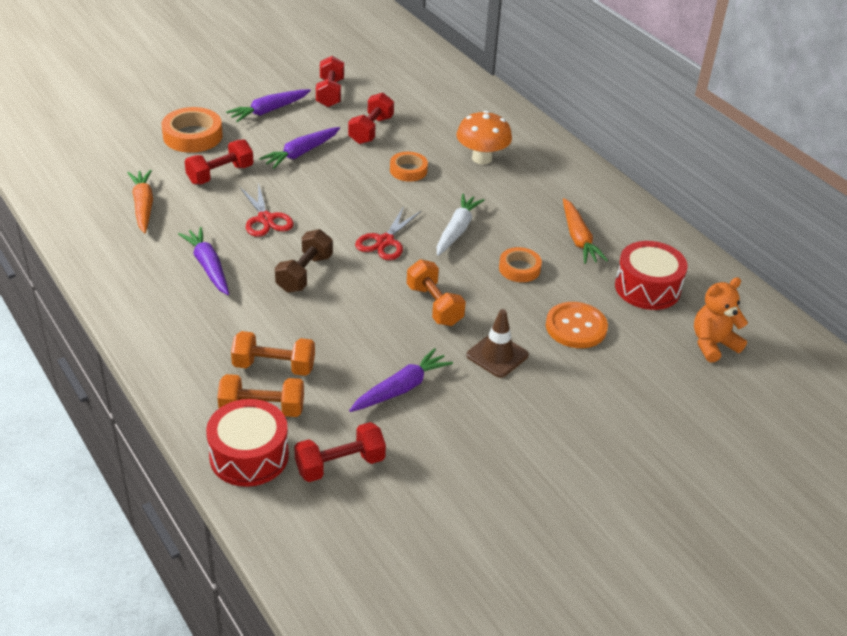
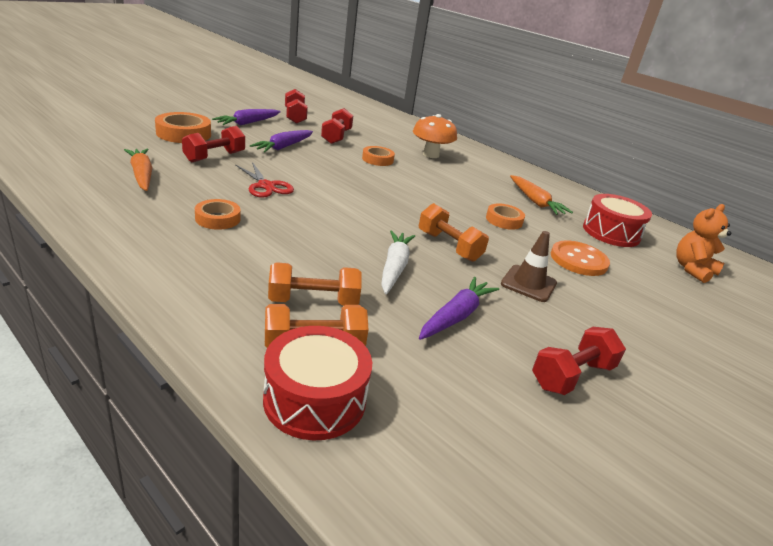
camera: 15 degrees left, 10 degrees down
(208, 266) = (218, 219): purple carrot -> orange tape
(304, 274) = (317, 224): brown dumbbell -> none
(340, 465) = (430, 401): red dumbbell -> red dumbbell (572, 376)
(385, 241) = (381, 202): red scissors -> none
(457, 230) = (437, 196): white carrot -> white carrot (394, 267)

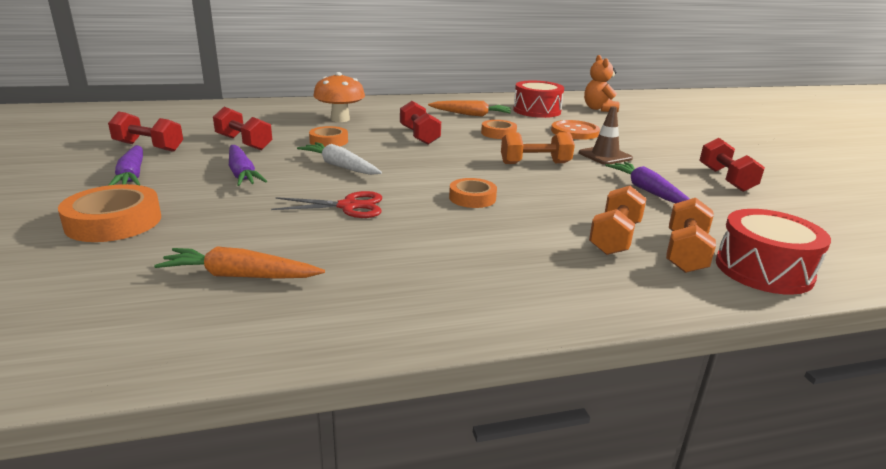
camera: 55 degrees left, 5 degrees down
(215, 157) = (228, 217): red dumbbell -> red dumbbell (419, 136)
(218, 219) = (417, 249): orange tape -> orange tape (472, 198)
(394, 267) = (564, 192): white carrot -> white carrot (340, 166)

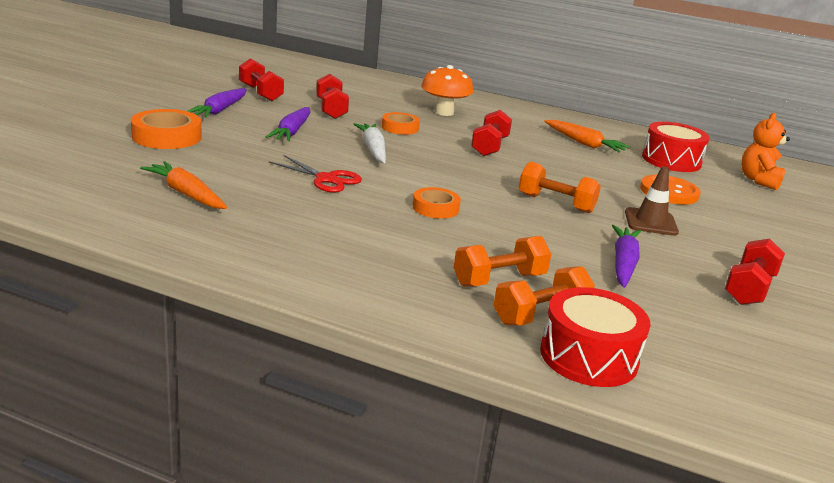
camera: 35 degrees right, 0 degrees up
(498, 133) = (576, 168): orange tape -> none

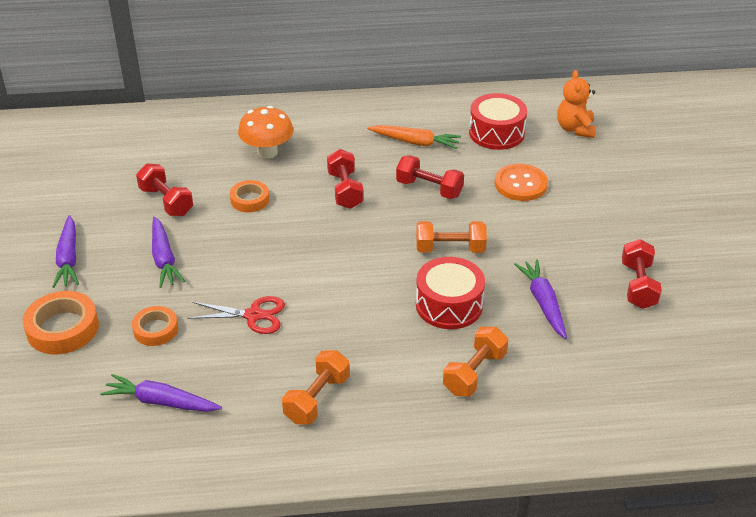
camera: 25 degrees left, 15 degrees up
(186, 194) = (161, 401): orange carrot -> purple carrot
(260, 93) = (78, 207): red dumbbell -> red dumbbell (429, 189)
(373, 149) = (255, 248): white carrot -> none
(435, 208) = (367, 307): orange tape -> orange tape (156, 329)
(540, 315) = (526, 397): orange dumbbell -> orange dumbbell (317, 399)
(588, 356) = (582, 423): red drum -> red drum (449, 305)
(650, 222) = (531, 236): brown traffic cone -> none

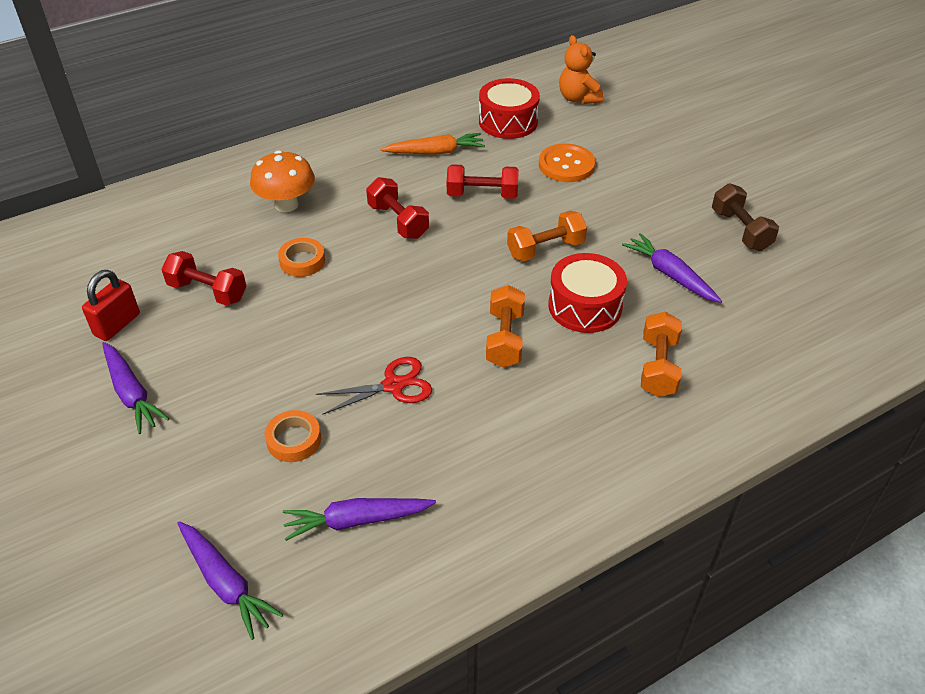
camera: 25 degrees left, 5 degrees up
(63, 328) = (180, 478): orange tape -> none
(89, 206) = (117, 325): none -> red padlock
(164, 259) = (248, 356): purple carrot -> purple carrot (226, 583)
(317, 399) = (524, 452): orange dumbbell -> orange dumbbell (505, 339)
(638, 285) = (740, 230): red dumbbell -> brown dumbbell

